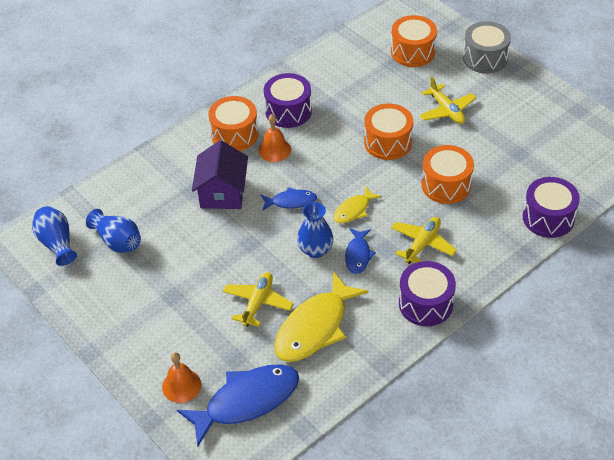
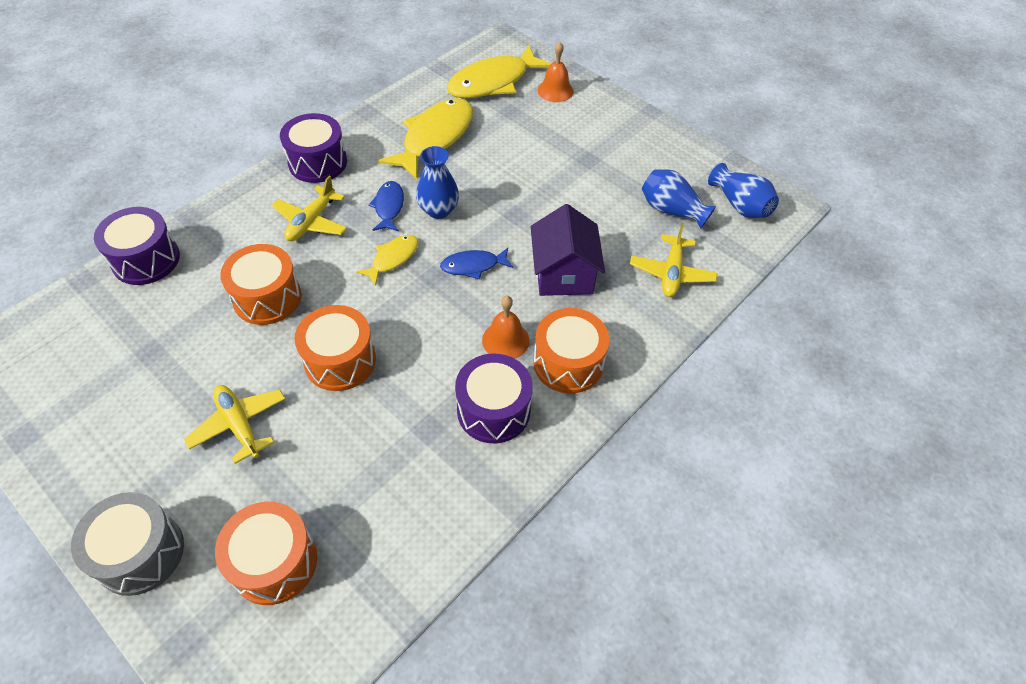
camera: 170 degrees right, 5 degrees up
(246, 401) = (493, 82): blue fish -> yellow fish
(258, 303) = (496, 156): yellow plane -> yellow plane (671, 273)

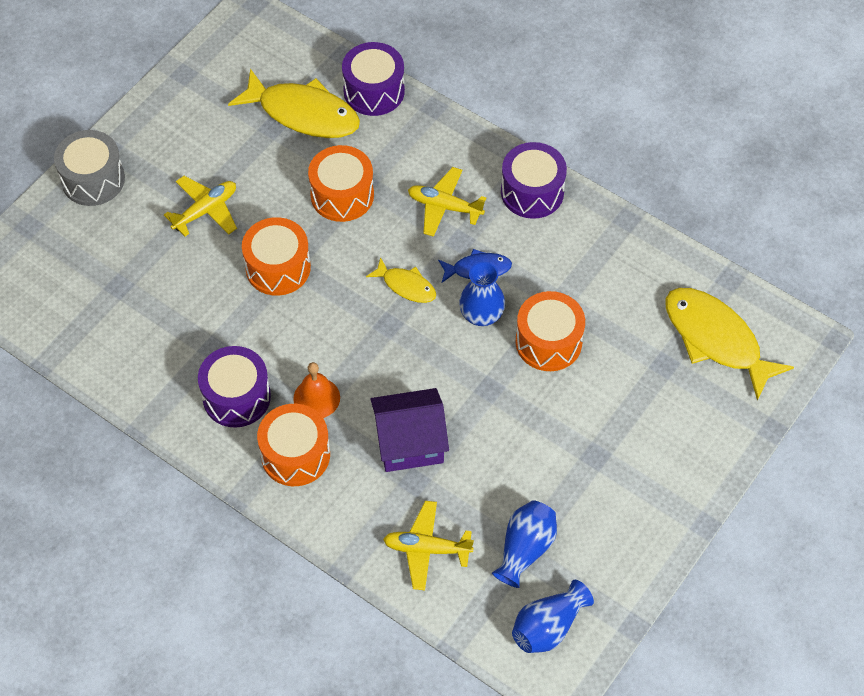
camera: 85 degrees right, 5 degrees up
(274, 562) = (89, 265): orange drum -> orange drum (548, 342)
(434, 138) = (596, 293): yellow fish -> yellow fish (303, 113)
(473, 266) = (407, 358): blue fish -> none
(555, 90) = (718, 410): orange bell -> none

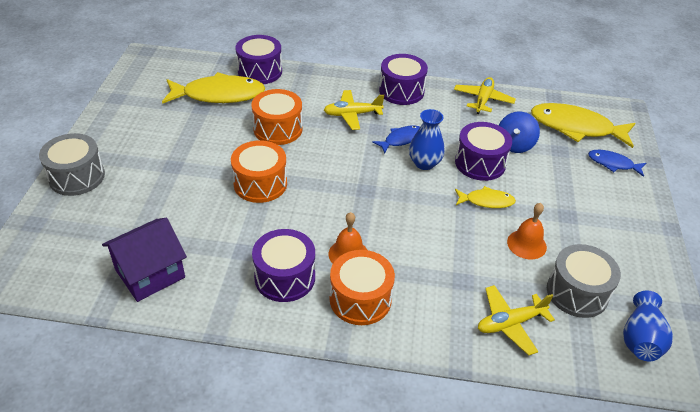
camera: 30 degrees left, 15 degrees down
(205, 210) = (181, 168): yellow plane -> yellow plane (483, 100)
(406, 286) = (360, 164): yellow fish -> yellow fish (486, 201)
(409, 442) = (439, 256): purple house -> purple house (150, 273)
(517, 470) = (526, 244): none -> orange bell
(525, 549) = (577, 292): blue vase -> grey drum
(548, 342) = (480, 163): orange drum -> purple drum
(613, 333) = (514, 145): none -> blue spinning top
(715, 411) = (613, 164): none -> blue fish

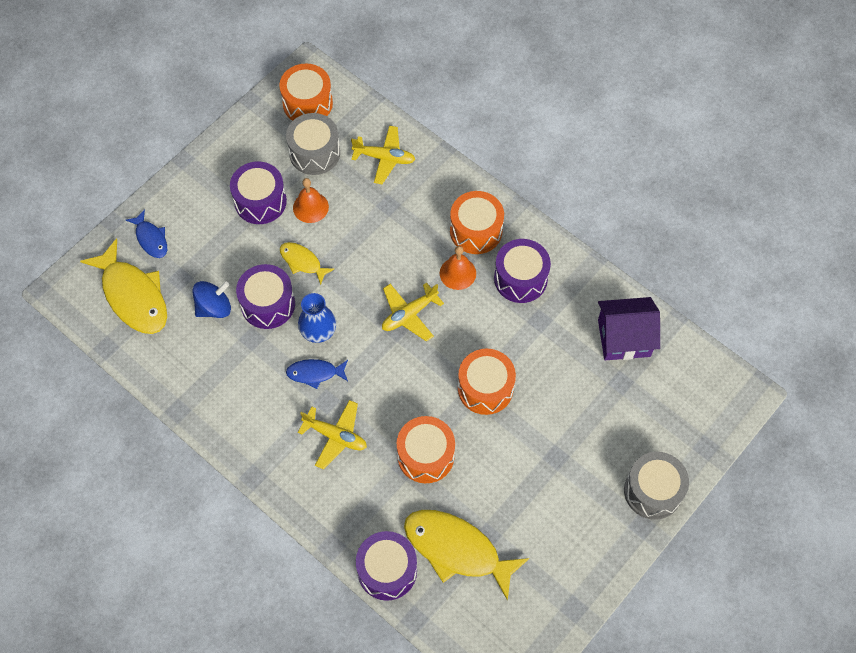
camera: 145 degrees left, 20 degrees up
(401, 91) = (255, 445): purple drum -> purple drum (260, 201)
(483, 100) = (183, 383): yellow plane -> yellow plane (409, 314)
(640, 339) = (307, 103): blue vase -> orange drum

